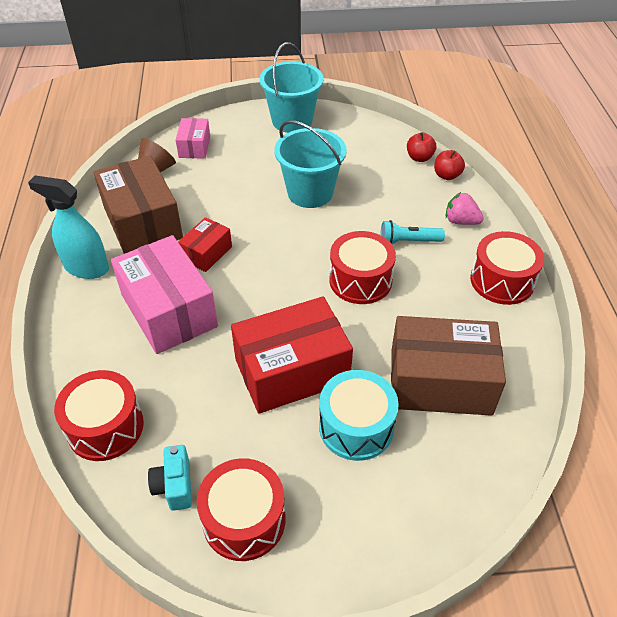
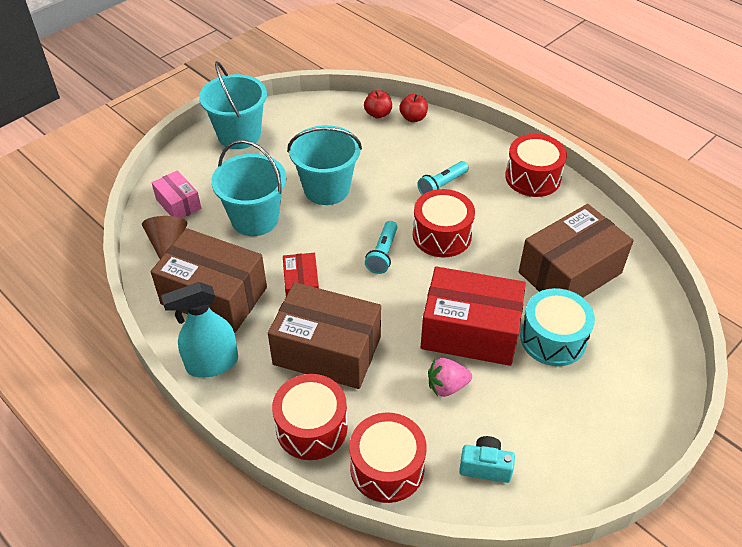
camera: 40 degrees left, 0 degrees up
(169, 310) = (327, 350): pink box -> brown box
(174, 485) = (485, 466): turquoise camera -> turquoise camera turned 150 degrees clockwise
(232, 185) = (255, 219): none -> turquoise bucket
(244, 519) = (554, 451): red drum -> red drum (311, 427)
(292, 371) = (470, 331): red box -> red box turned 75 degrees clockwise
(295, 266) = (383, 254): none -> turquoise flashlight
(461, 221) = (461, 149): pink strawberry -> pink strawberry (447, 386)

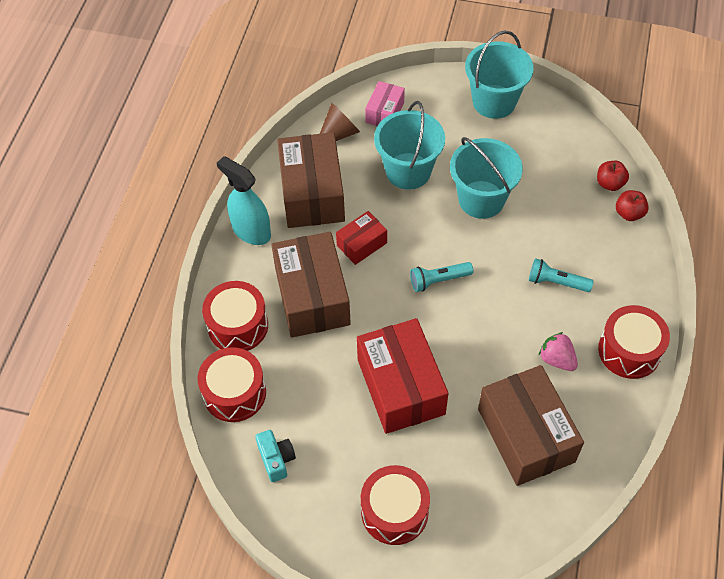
camera: 60 degrees right, 10 degrees up
(442, 235) = (494, 313): red drum -> red drum (394, 512)
(447, 386) = (333, 396): pink strawberry -> pink strawberry (557, 359)
(553, 339) = (437, 454): turquoise drum -> none
(570, 273) = (526, 435): brown box -> brown box turned 45 degrees clockwise

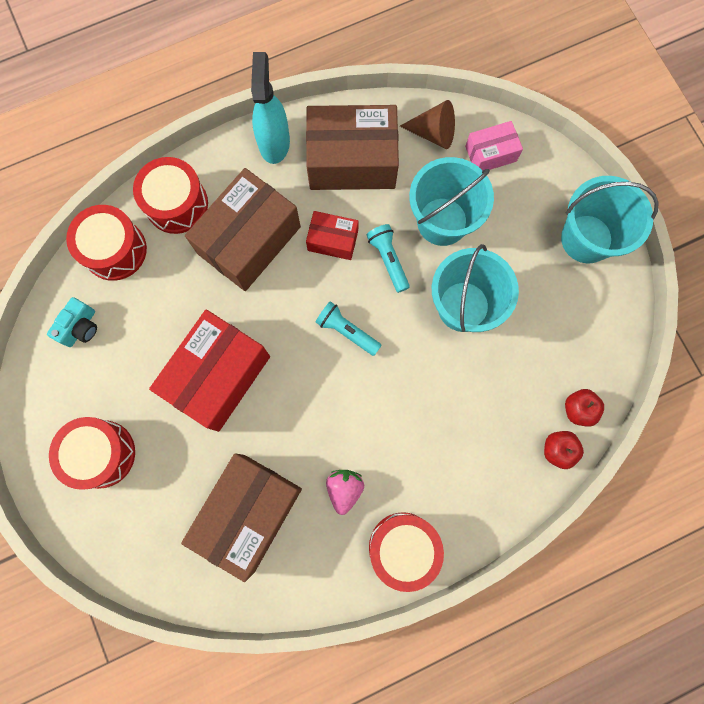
camera: 50 degrees right, 20 degrees up
(312, 193) = (352, 161): brown box -> brown box turned 45 degrees clockwise
(556, 282) = (426, 434): turquoise flashlight -> turquoise flashlight (388, 260)

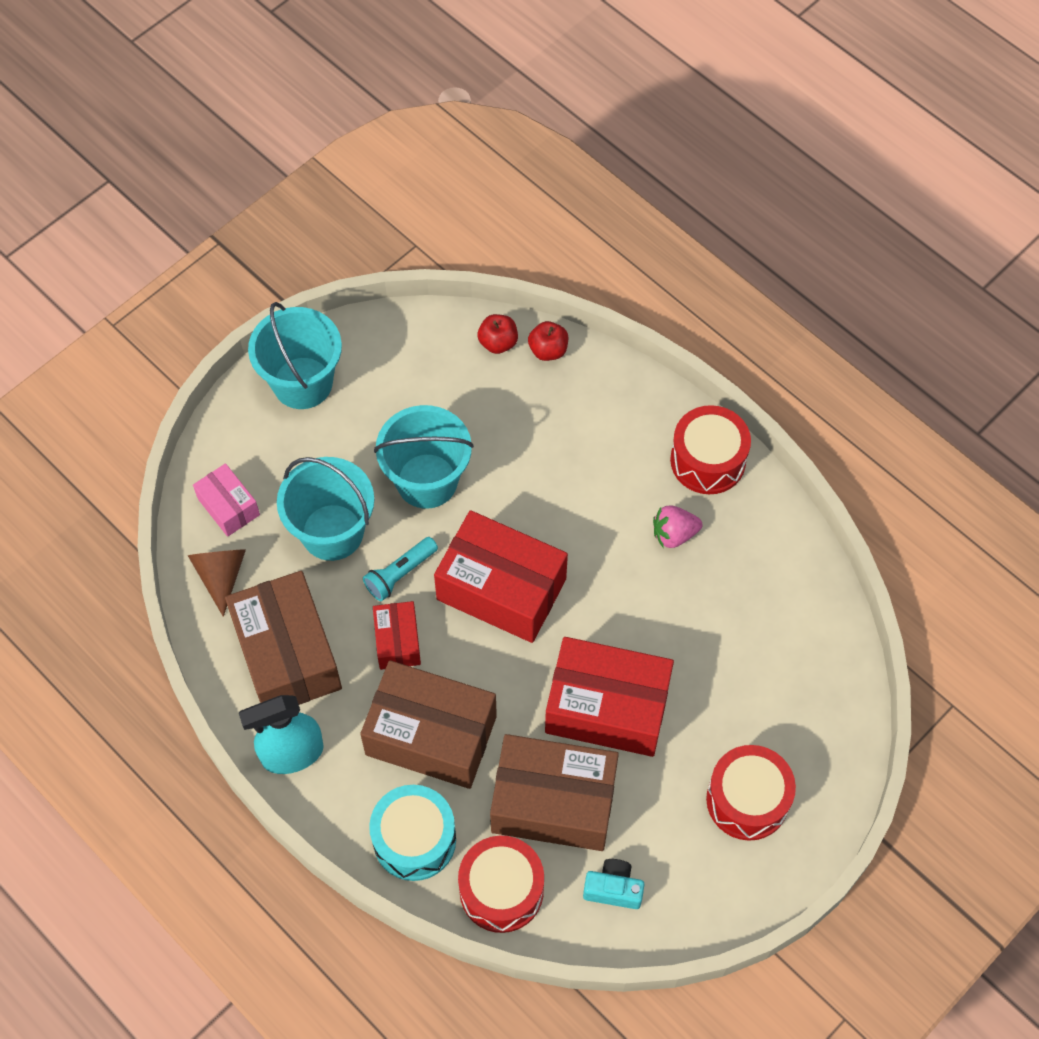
camera: 110 degrees left, 15 degrees down
(176, 204) = (414, 839): red drum -> turquoise drum
(249, 513) = (740, 619): brown box -> brown box (553, 802)
(347, 331) = (501, 589): turquoise flashlight -> red box

